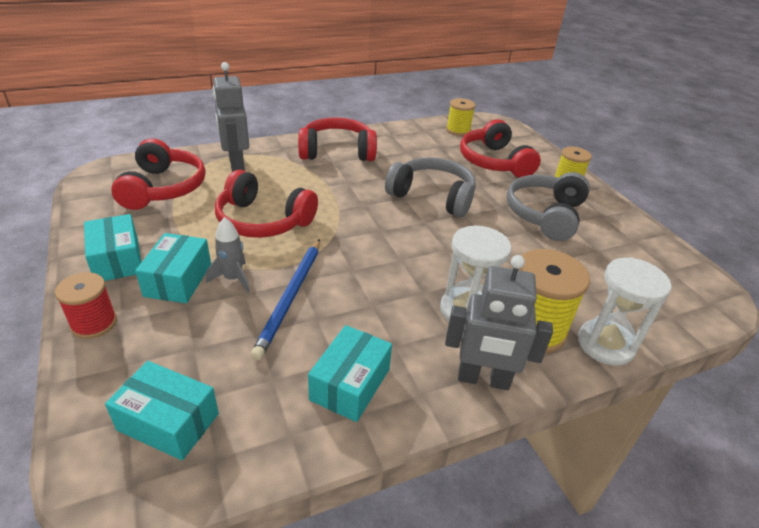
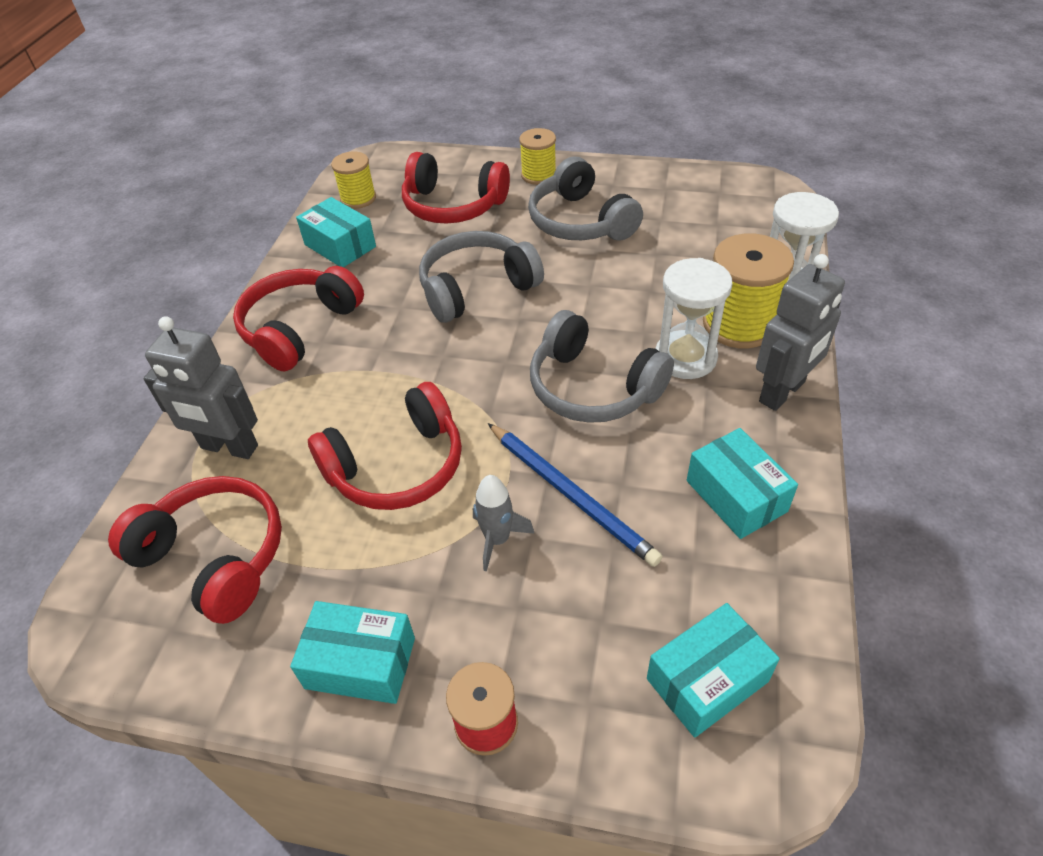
camera: 50 degrees left, 10 degrees up
(178, 280) = (459, 600): turquoise box -> turquoise box (340, 246)
(393, 275) = (593, 387): none -> grey headphones

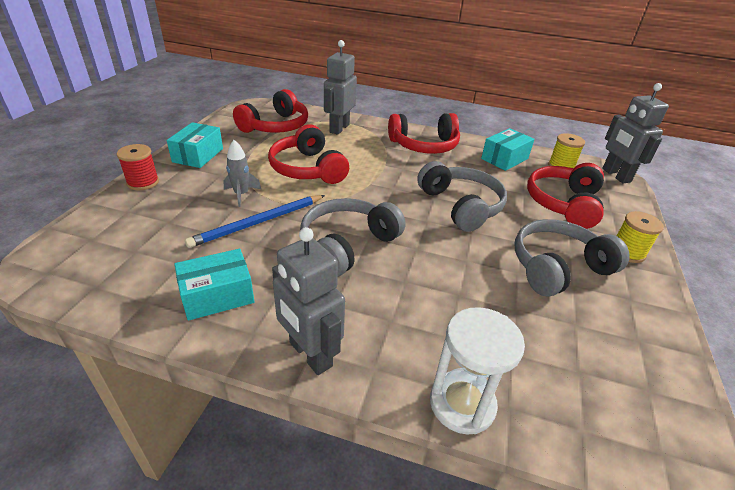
camera: 90 degrees right, 10 degrees down
(300, 328) = (424, 145): red headphones -> red headphones turned 135 degrees clockwise
(377, 160) = (615, 175): none -> grey robot
(685, 357) = (368, 299): white hourglass -> none
(707, 680) = (103, 252): turquoise box -> none
(739, 324) = (406, 346): yellow spool -> none

